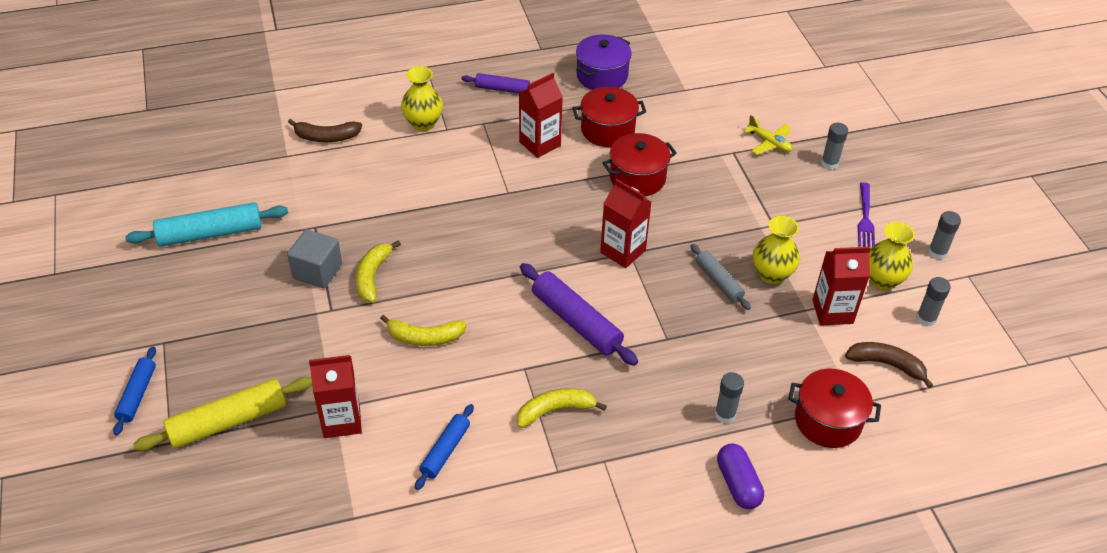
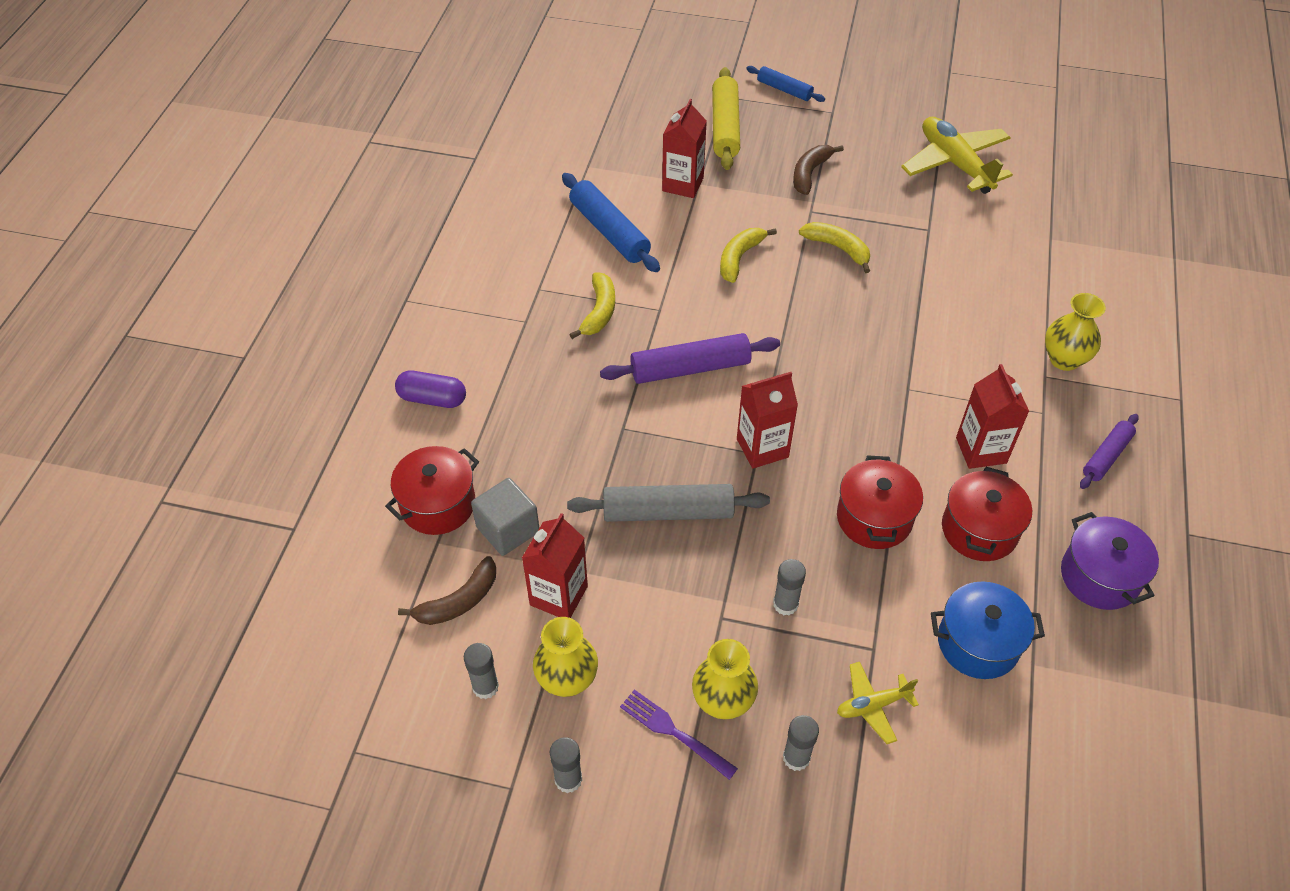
camera: 120 degrees right, 5 degrees up
(210, 233) = (955, 163): turquoise rolling pin -> yellow plane
(317, 271) = (865, 215): grey cube -> grey cube (508, 529)
(326, 137) = (1070, 275): brown banana -> brown banana (810, 173)
(445, 450) = (609, 231): blue rolling pin -> blue rolling pin, size x1.66
(691, 112) = (978, 643): none -> blue pot
(718, 281) = (668, 512): grey rolling pin -> grey rolling pin, size x1.66
(725, 414) = (506, 427): grey glue stick -> grey glue stick (785, 604)
(772, 274) = (647, 568): yellow vase -> yellow vase (723, 701)

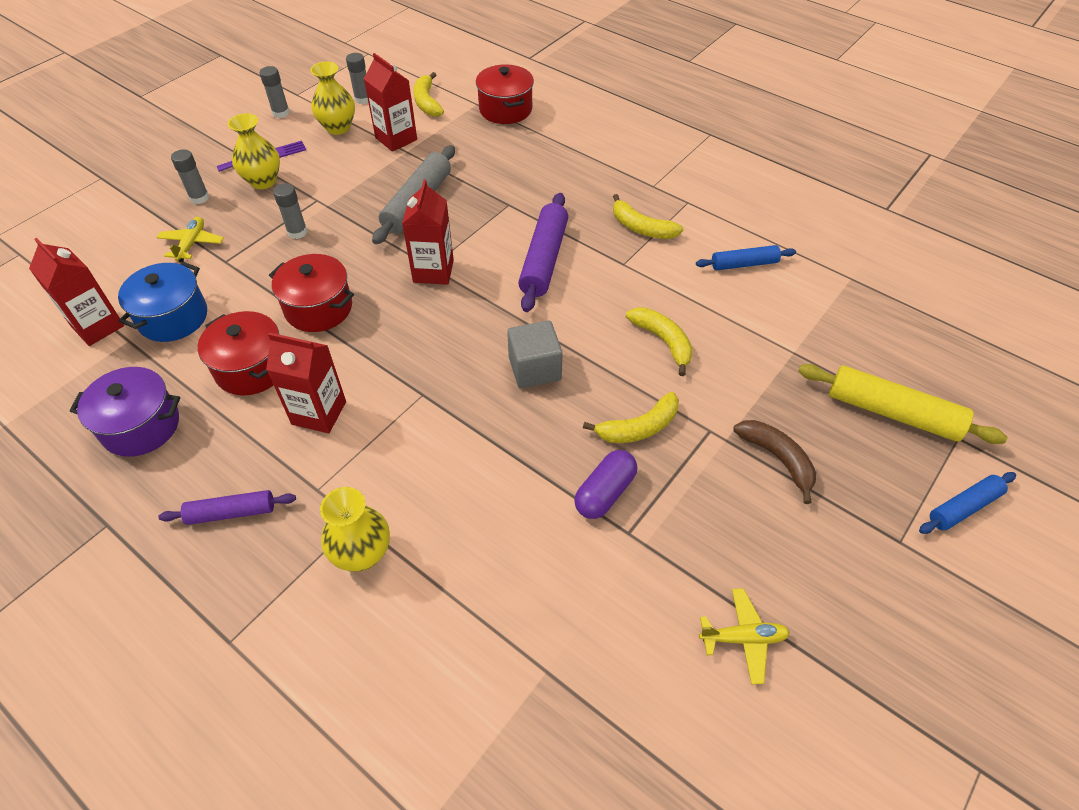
camera: 115 degrees right, 0 degrees up
(432, 399) = (600, 126): purple capsule -> purple capsule (605, 493)
(458, 601) = (427, 102): brown banana -> yellow banana
(508, 529) = (463, 131): grey cube -> grey cube (534, 369)
(609, 231) = (744, 264): blue rolling pin -> blue rolling pin, size x0.60
(683, 184) = (797, 339): red carton -> red carton (98, 326)
(955, 163) = (743, 638): yellow plane -> yellow plane, size x0.51
(1106, 456) = (231, 512): purple rolling pin -> purple rolling pin turned 75 degrees counterclockwise

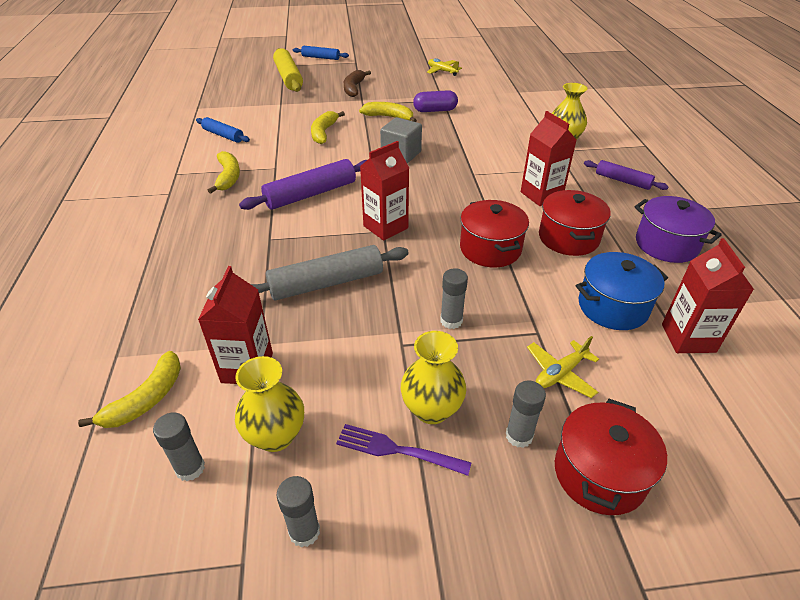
camera: 135 degrees left, 10 degrees down
(505, 109) = (111, 327): red pot -> red pot (599, 473)

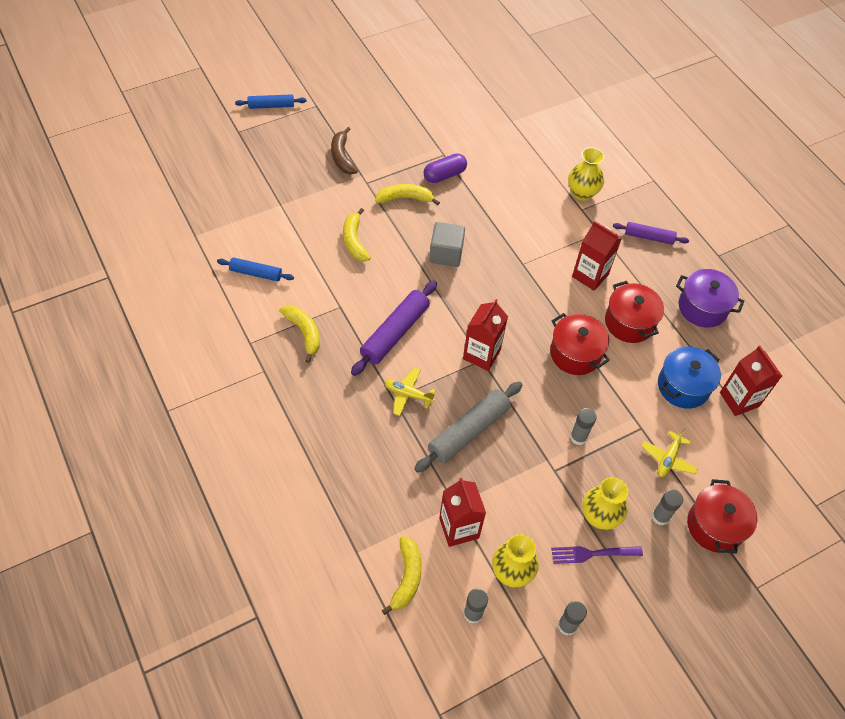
camera: 25 degrees left, 15 degrees up
(288, 77) = (258, 154): yellow rolling pin -> none
(442, 71) = (419, 101): yellow plane -> yellow plane (408, 394)

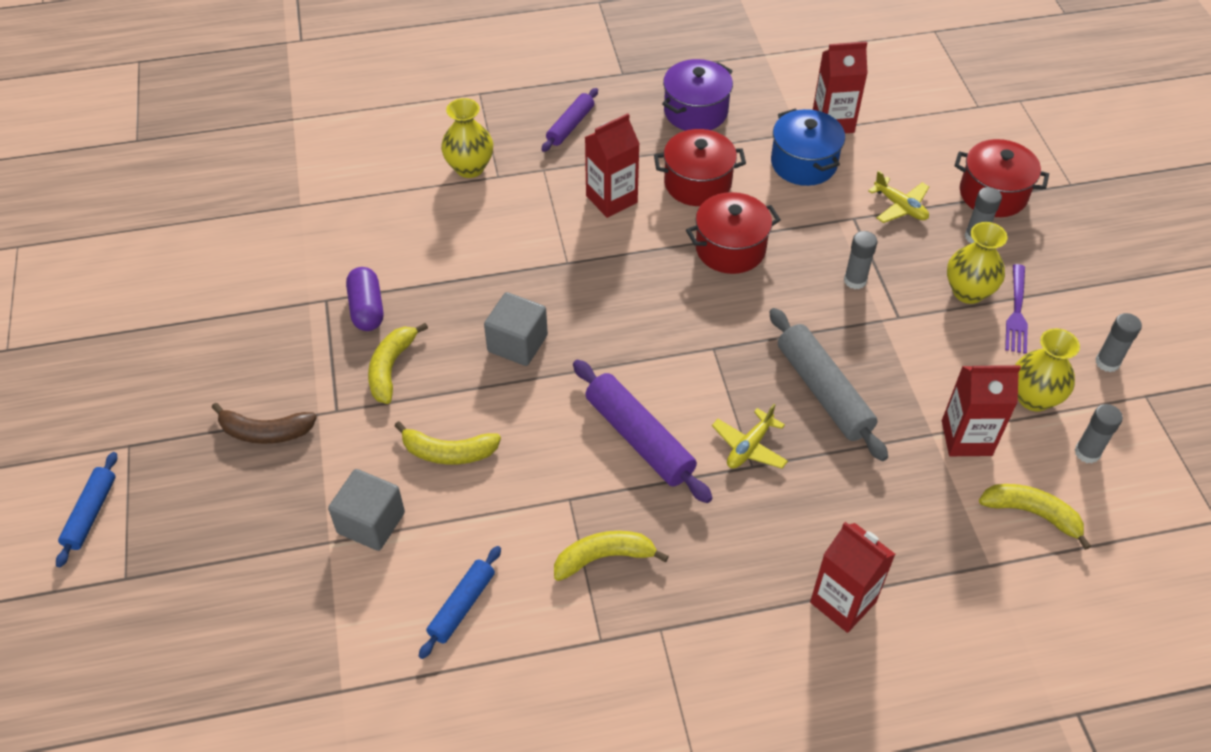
camera: 70 degrees left, 5 degrees down
(297, 219) = (371, 523): none -> grey cube
(481, 354) = (704, 346): red carton -> red carton (843, 602)

